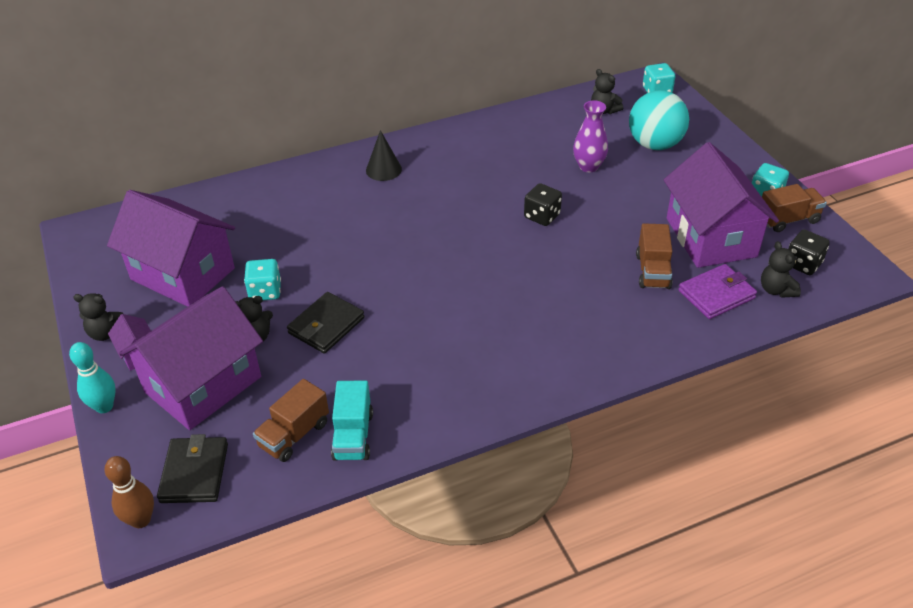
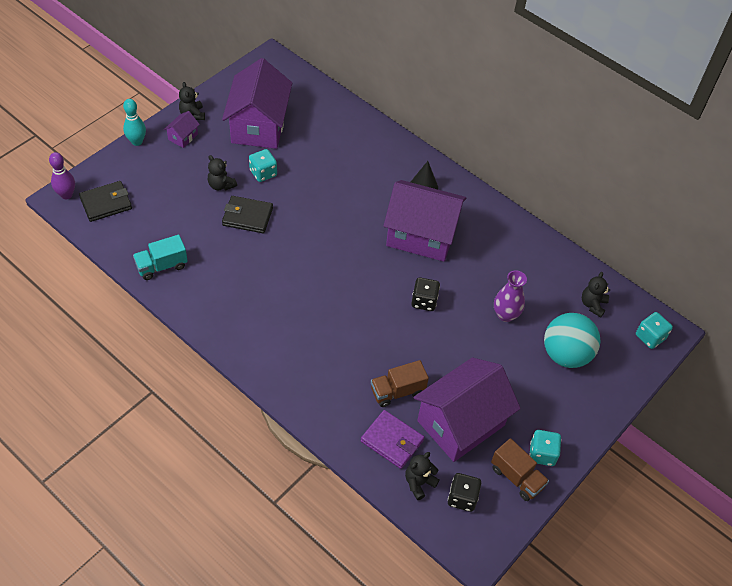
camera: 60 degrees right, 10 degrees up
(141, 520) = (66, 195): brown bowling pin -> purple bowling pin
(203, 384) = (172, 178): purple house -> purple house (421, 235)
(294, 434) = (151, 237): brown truck -> none

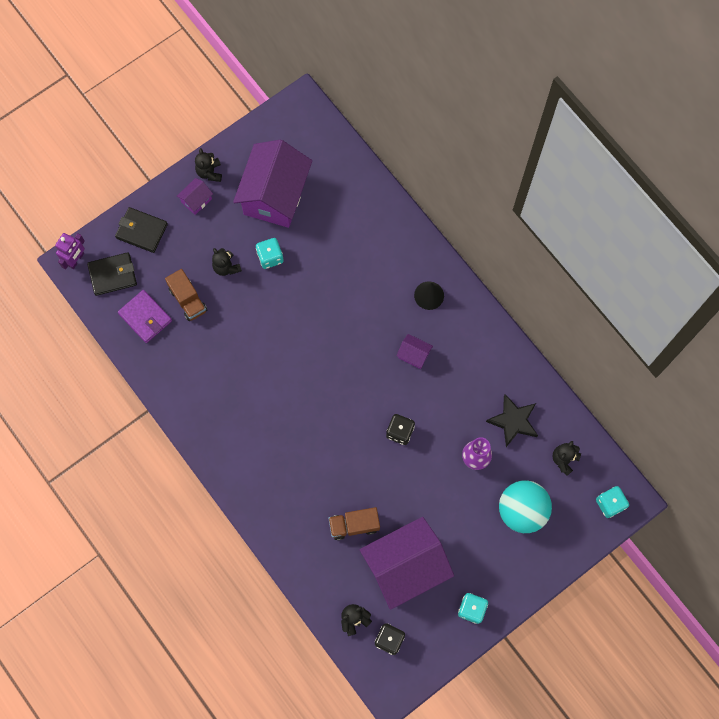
camera: 15 degrees right, 20 degrees up
(66, 195) = (76, 260): purple bowling pin -> purple robot
(137, 142) = (150, 201): turquoise bowling pin -> none
(162, 266) = (158, 356): turquoise truck -> none
(247, 217) = (247, 309): black wallet -> black wallet (141, 231)
(392, 441) = (339, 574): purple wallet -> purple wallet (145, 317)
(421, 235) = (414, 355): purple house -> purple house, size x0.41
(517, 477) = (443, 628): brown truck -> brown truck (188, 300)
(533, 278) = (513, 421): none -> black star

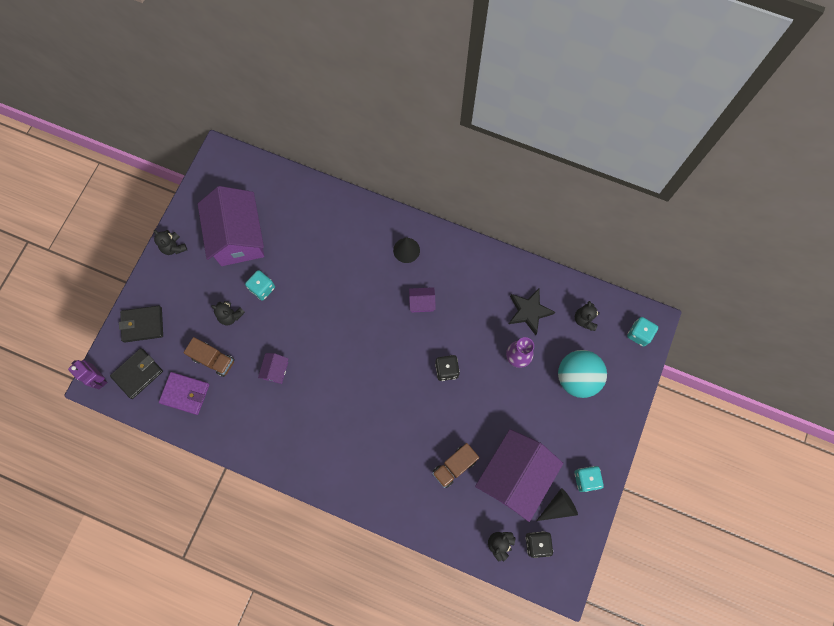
camera: 30 degrees left, 0 degrees up
(76, 260) = (99, 378): purple robot -> purple robot turned 135 degrees clockwise
(196, 200) = (175, 275): purple house -> purple house (276, 370)
(429, 618) = (558, 506): none -> black cone

